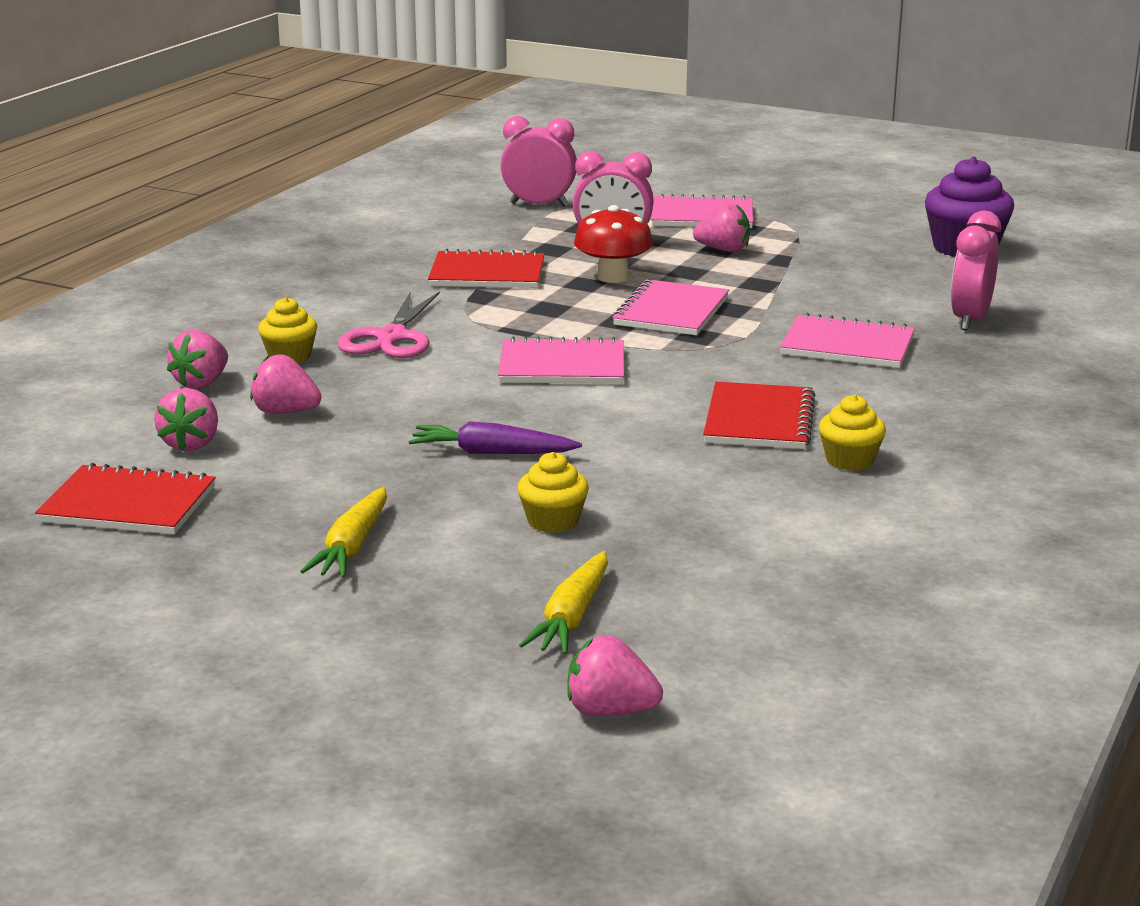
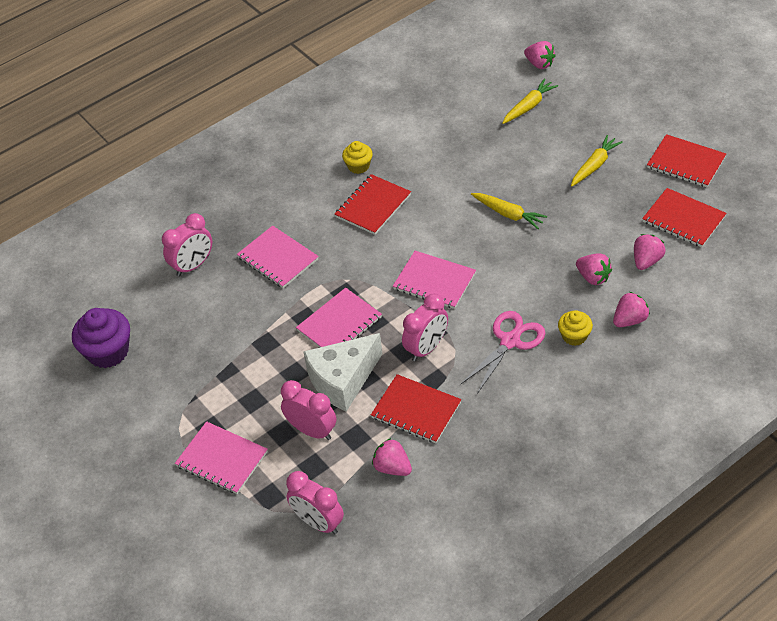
camera: 150 degrees left, 25 degrees up
(139, 588) = (686, 163): none -> red notebook
(491, 453) = (508, 214): purple carrot -> yellow carrot
(517, 314) = (426, 348): none -> pink clock
(553, 521) = (507, 160): yellow cupcake -> none
(613, 277) = (343, 380): red mushroom -> white cheese
(723, 250) = (250, 398): pink strawberry -> pink strawberry (392, 467)

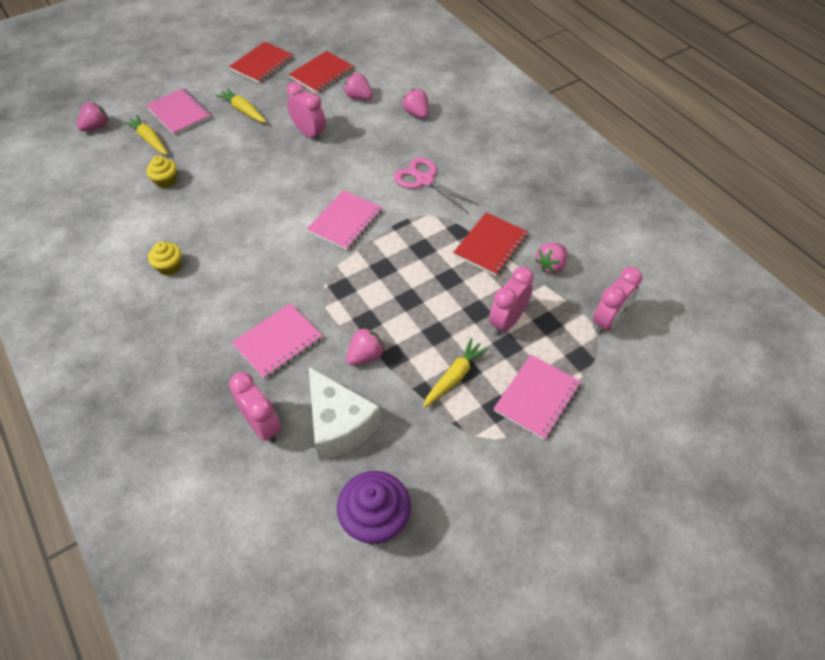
camera: 90 degrees left, 5 degrees up
(339, 324) = (381, 294): pink notebook -> pink notebook (179, 113)
(343, 380) = (450, 295): white cheese -> white cheese (339, 424)
(373, 206) = (232, 259): red notebook -> none
(426, 348) = (422, 233): pink clock -> pink clock (309, 134)
(508, 214) = (280, 166): yellow carrot -> yellow carrot (454, 377)
(574, 336) = (426, 144): yellow cupcake -> yellow cupcake (166, 181)
(593, 277) = (368, 126): pink strawberry -> pink strawberry (365, 355)

